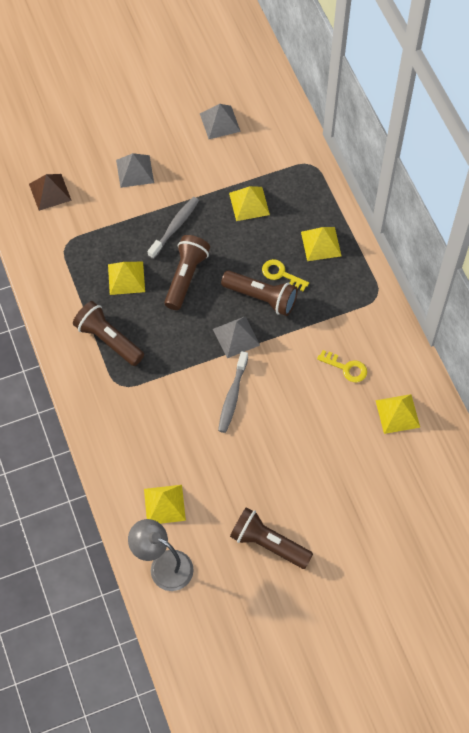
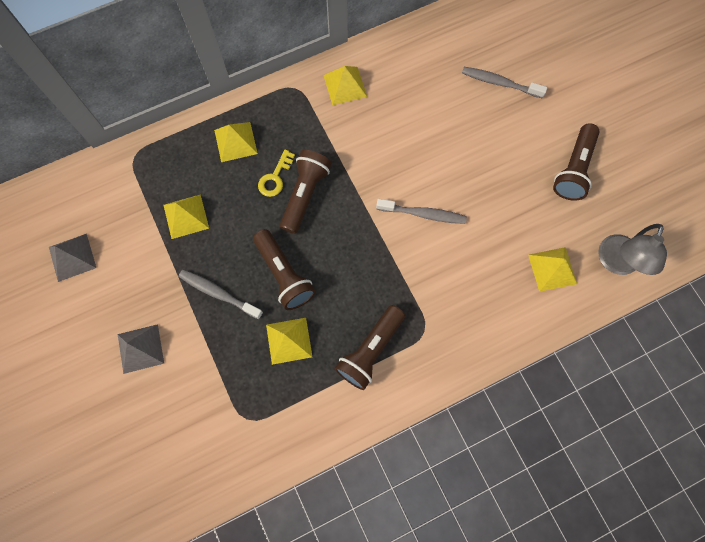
camera: 95 degrees left, 10 degrees up
(50, 192) = (170, 451): brown pyramid -> none
(186, 277) = (284, 275): brown flashlight -> brown flashlight turned 135 degrees counterclockwise
(236, 337) = (354, 216): grey pyramid -> none
(346, 368) = (379, 112): yellow key -> none
(374, 487) = (499, 83): none -> grey toothbrush
(397, 413) = (422, 66): yellow pyramid -> yellow pyramid (345, 85)

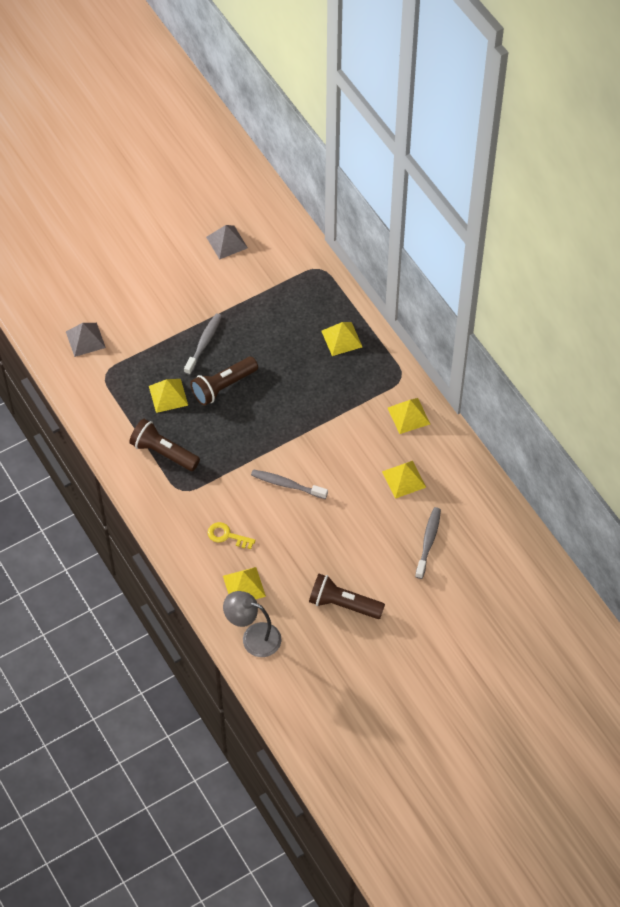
camera: 85 degrees right, 15 degrees down
(140, 348) = (156, 298): grey pyramid -> grey pyramid (85, 339)
(186, 216) = (268, 312): yellow pyramid -> yellow pyramid (404, 479)
(275, 177) = (310, 371): yellow key -> yellow key (227, 536)
(305, 195) = (296, 394): brown flashlight -> none
(423, 214) = (287, 484): grey toothbrush -> grey toothbrush turned 105 degrees clockwise

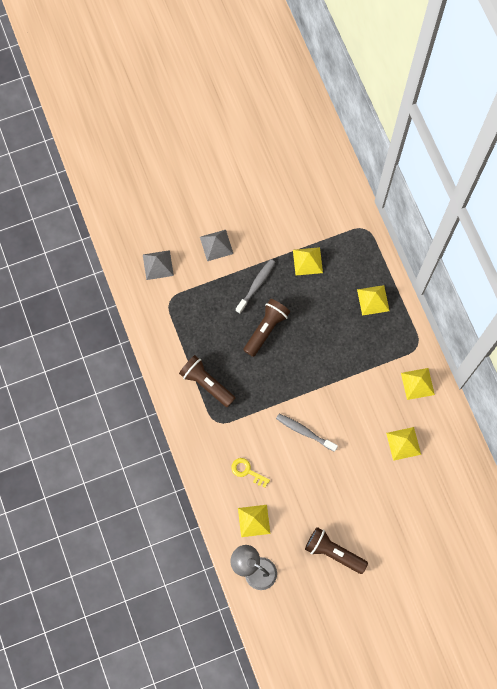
camera: 10 degrees right, 15 degrees up
(168, 395) = (219, 330): yellow pyramid -> yellow pyramid (307, 261)
(223, 386) = (266, 329): brown flashlight -> brown flashlight turned 150 degrees clockwise
(226, 242) = (290, 190): grey pyramid -> grey pyramid (216, 245)
(428, 542) = (414, 506): grey toothbrush -> none

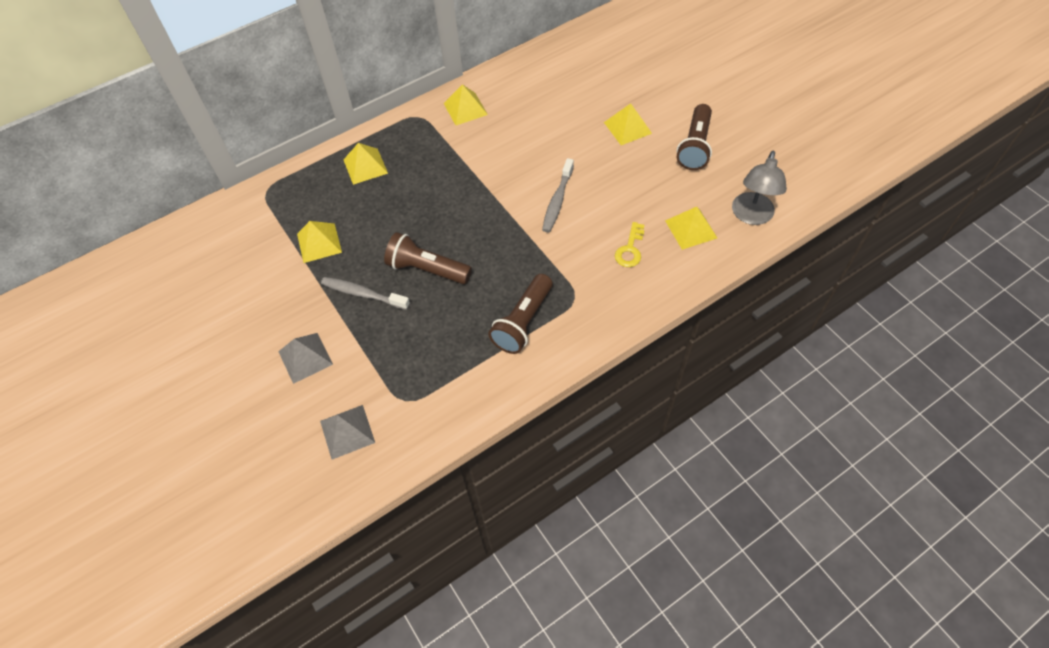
camera: 100 degrees left, 15 degrees down
(403, 443) = (542, 109): yellow pyramid -> yellow pyramid (627, 127)

